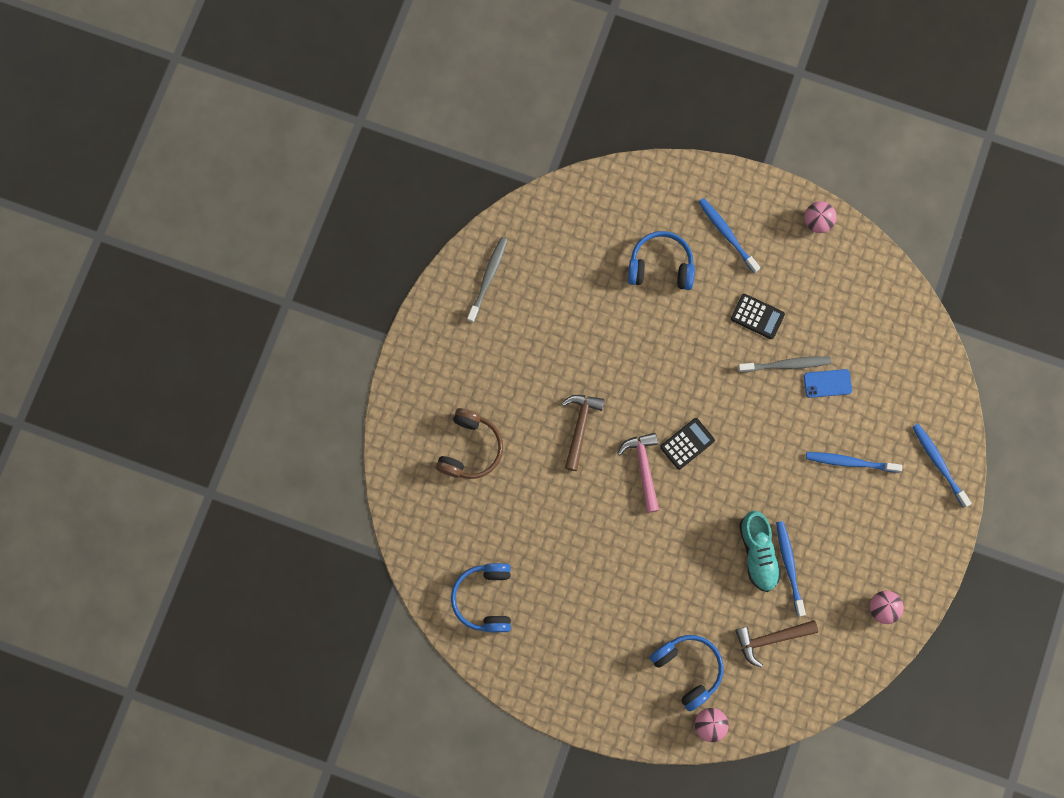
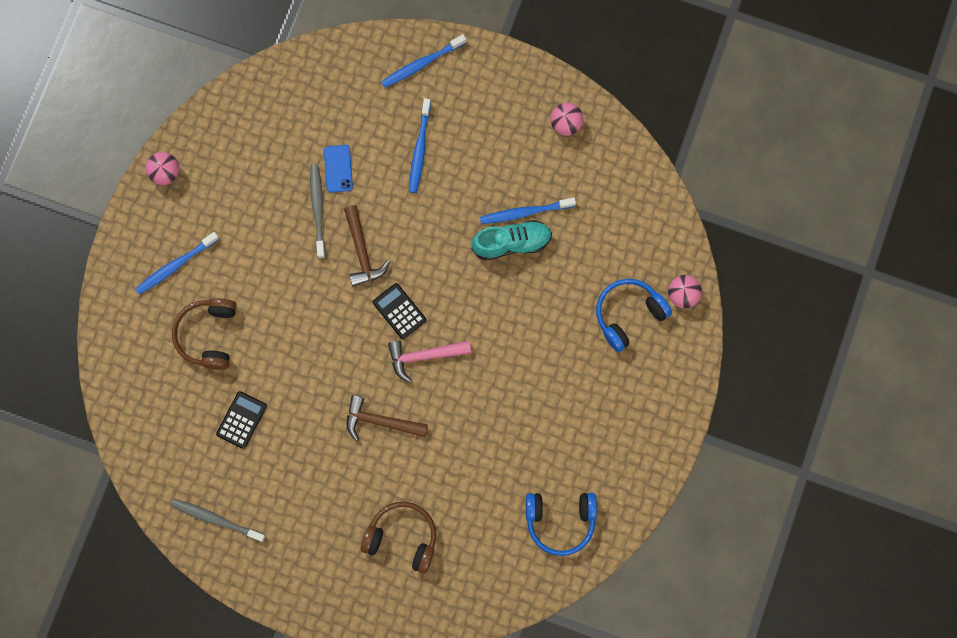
camera: 90 degrees left, 0 degrees up
(660, 266) = (208, 335): blue headphones -> brown headphones
(757, 316) = (266, 236): black calculator -> black calculator (241, 420)
(771, 638) = (597, 232): brown hammer -> brown hammer (362, 251)

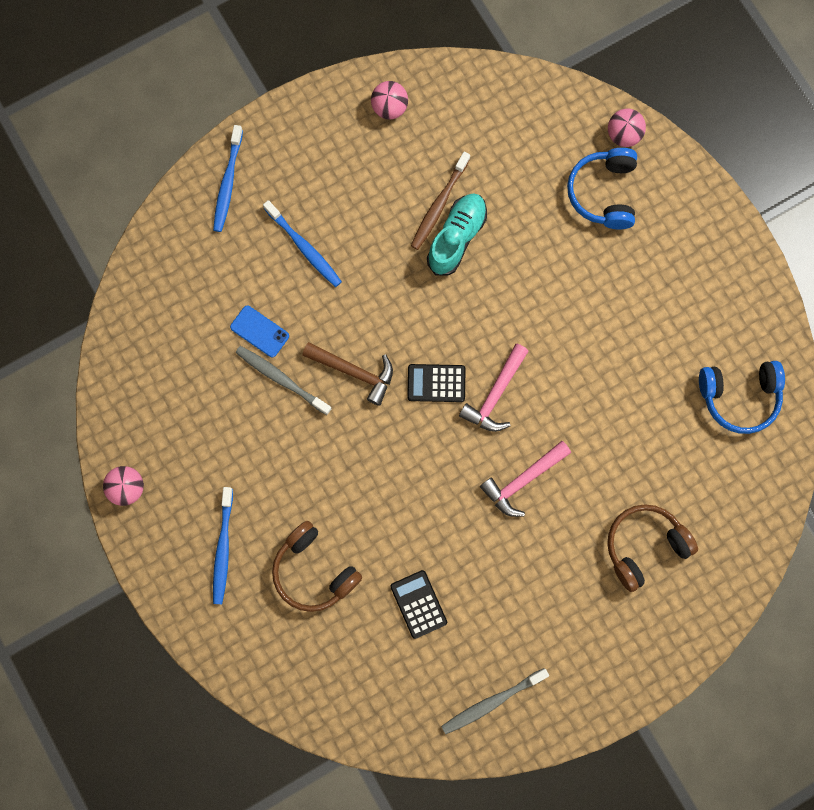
camera: 50 degrees left, 0 degrees up
(380, 421) = (523, 480): brown hammer -> pink hammer
(524, 212) = (439, 205): blue toothbrush -> brown toothbrush
(560, 520) = (739, 397): blue headphones -> blue headphones turned 45 degrees clockwise

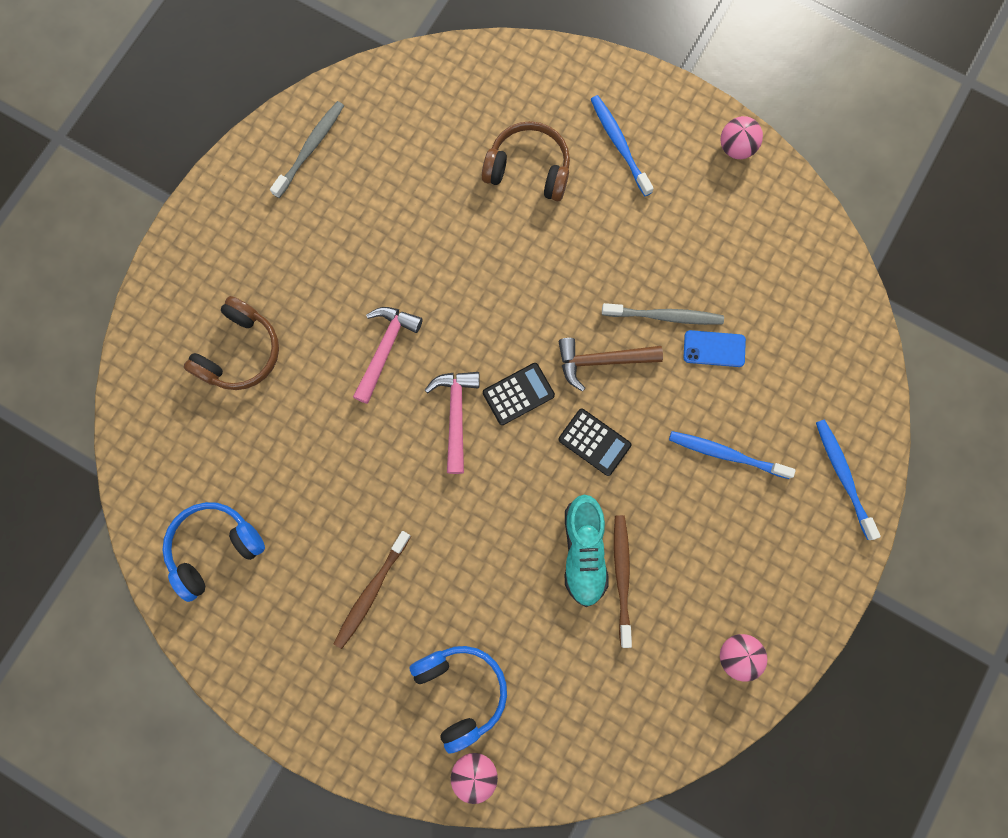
camera: 150 degrees right, 0 degrees up
(418, 604) = (420, 191): black calculator -> black calculator (594, 442)
(634, 297) = (371, 592): none -> brown toothbrush

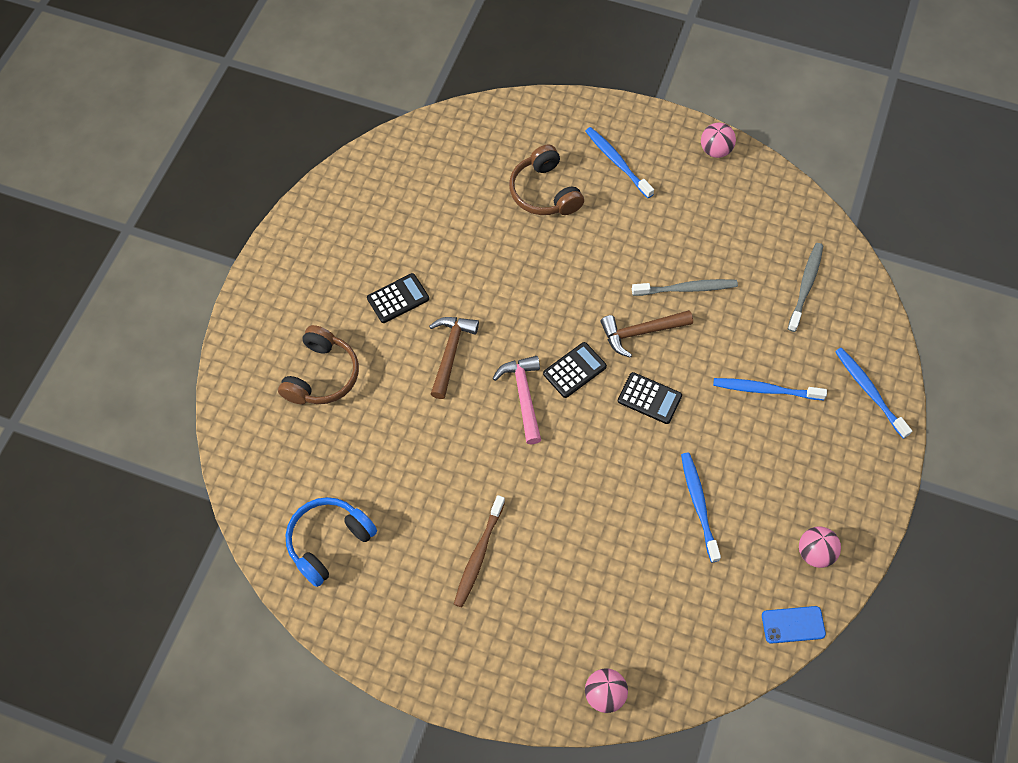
camera: 10 degrees left, 15 degrees down
(311, 148) = (353, 203): grey toothbrush -> grey toothbrush (806, 285)
(339, 274) = (398, 298): none -> black calculator
(385, 349) = (450, 353): pink hammer -> brown hammer
(461, 690) = (577, 625): blue headphones -> none
(528, 169) = (544, 192): brown headphones -> brown headphones turned 120 degrees counterclockwise
(583, 551) = (660, 489): turquoise shoe -> none
(622, 576) = (698, 504): brown toothbrush -> blue toothbrush
(714, 349) = (734, 308): blue phone -> blue phone (793, 625)

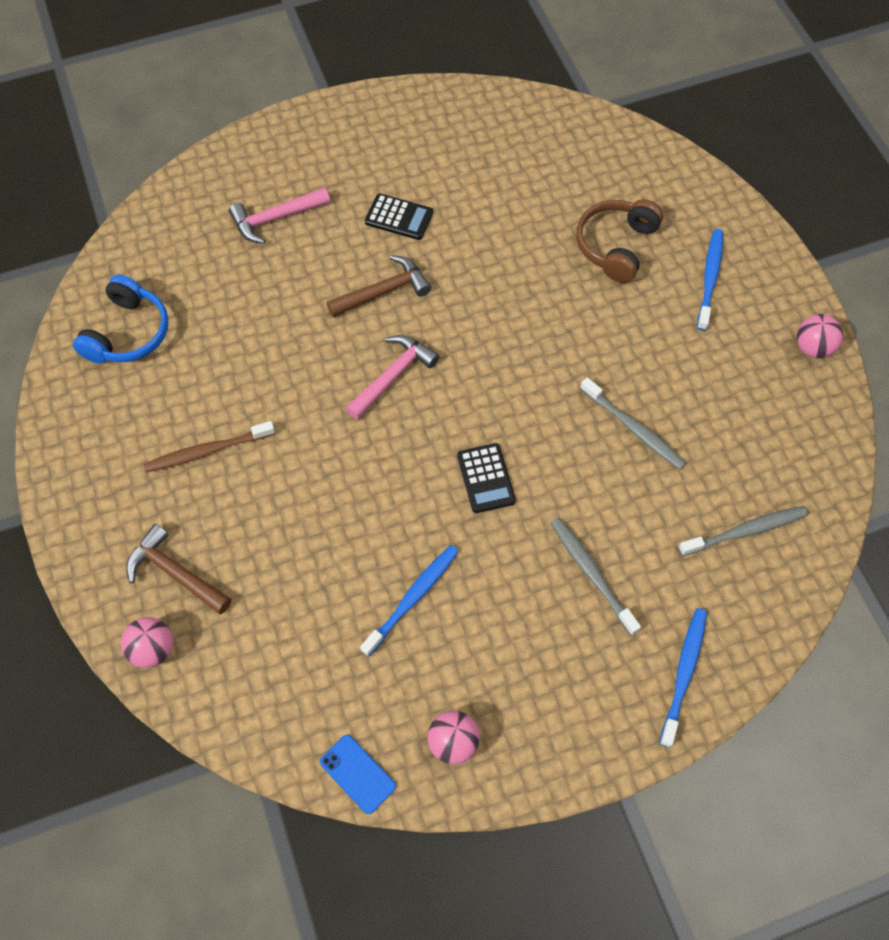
camera: 50 degrees right, 0 degrees up
(322, 375) = (276, 218): brown headphones -> pink hammer
(329, 542) = (128, 333): blue headphones -> blue headphones turned 105 degrees clockwise
(574, 370) = (457, 397): black calculator -> none
(641, 332) = (549, 423): brown hammer -> brown hammer (176, 573)
(765, 390) = (591, 573): blue toothbrush -> grey toothbrush

